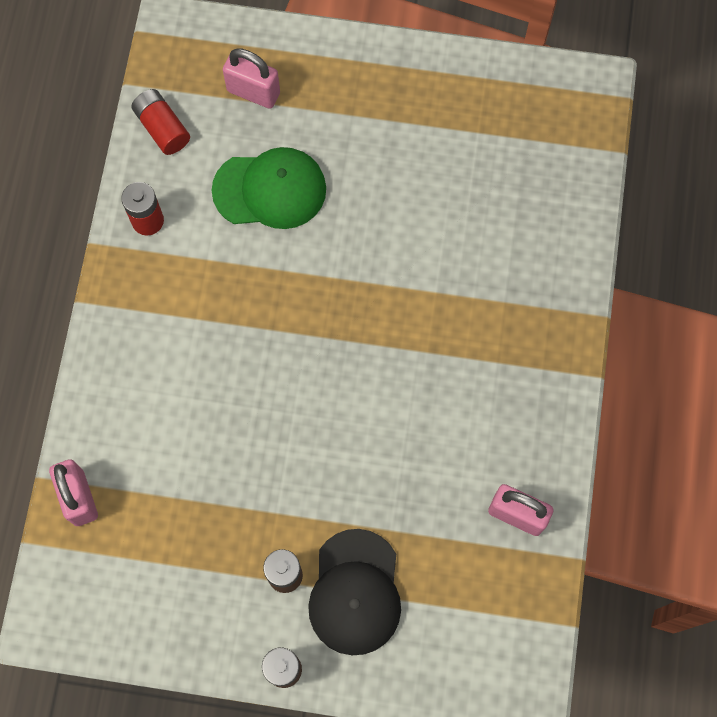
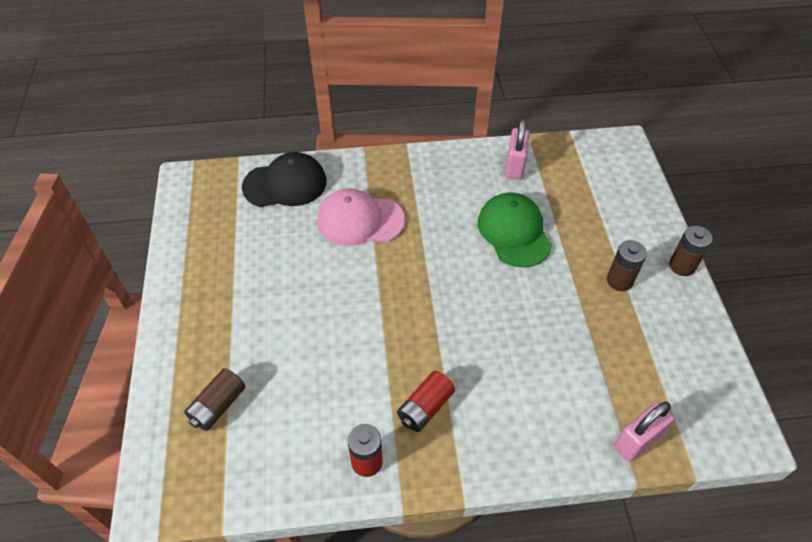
camera: 105 degrees left, 20 degrees down
(162, 128) = (268, 477): red battery -> red battery (425, 407)
(253, 92) = (218, 406): pink padlock -> brown battery
(270, 190) = (313, 368): green cap -> green cap (514, 232)
(355, 592) = (608, 238): black cap -> black cap (285, 184)
(469, 282) = (360, 220): none -> pink cap

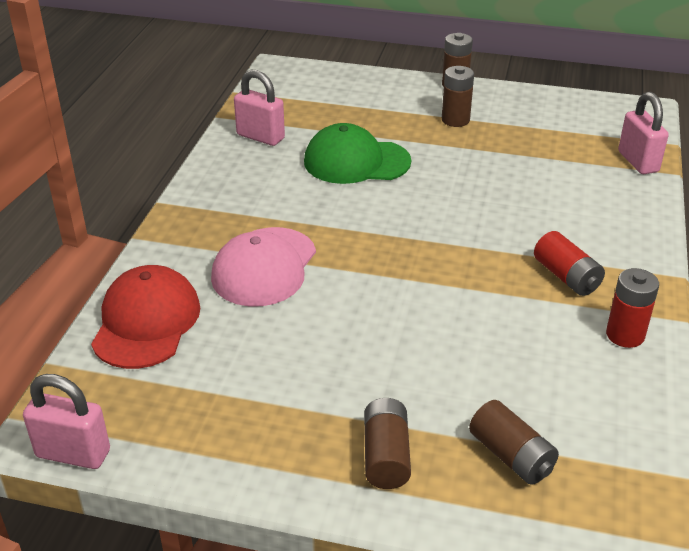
camera: 70 degrees left, 15 degrees down
(173, 195) = (73, 453): none -> pink padlock
(203, 336) = (386, 456): none -> brown battery
(285, 184) = (146, 322): black cap -> red cap

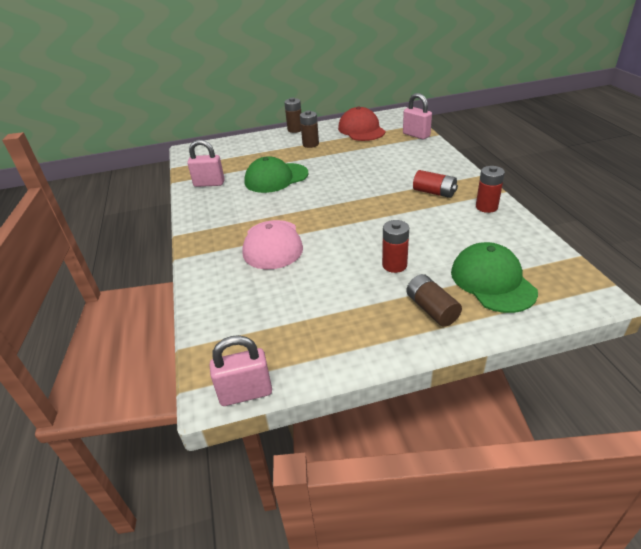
camera: 25 degrees left, 0 degrees up
(146, 322) = (226, 299): red cap -> red cap (361, 130)
(397, 369) = (394, 265): none -> red battery
(511, 456) = (492, 281): brown battery -> green cap

